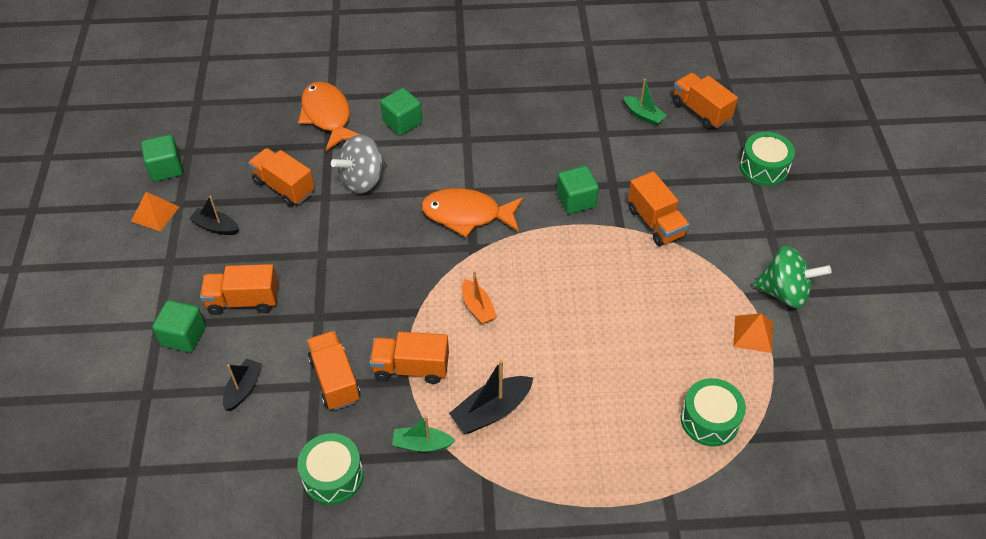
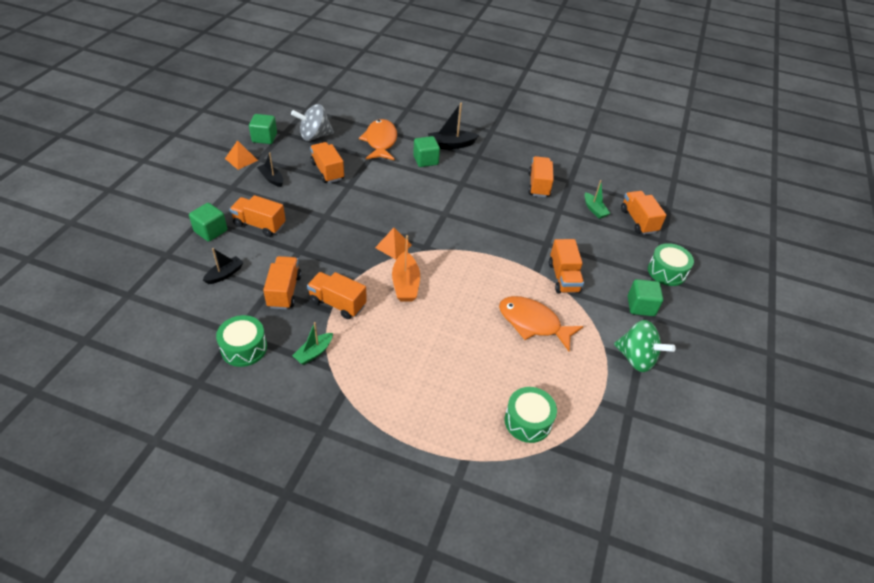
camera: 20 degrees right, 5 degrees down
(363, 180) = (379, 184): grey spinning top -> grey spinning top (314, 136)
(422, 444) = (314, 352): green boat -> green boat turned 75 degrees counterclockwise
(467, 215) = (434, 227): orange fish -> orange fish (533, 323)
(478, 307) = (405, 284): orange boat -> orange boat, size x1.52
(491, 411) = (374, 351): black boat -> black boat (451, 145)
(561, 106) = (538, 185): none -> orange truck
(576, 200) = (514, 244): green cube -> green cube (641, 306)
(753, 334) = (595, 377): orange pyramid -> orange pyramid (393, 246)

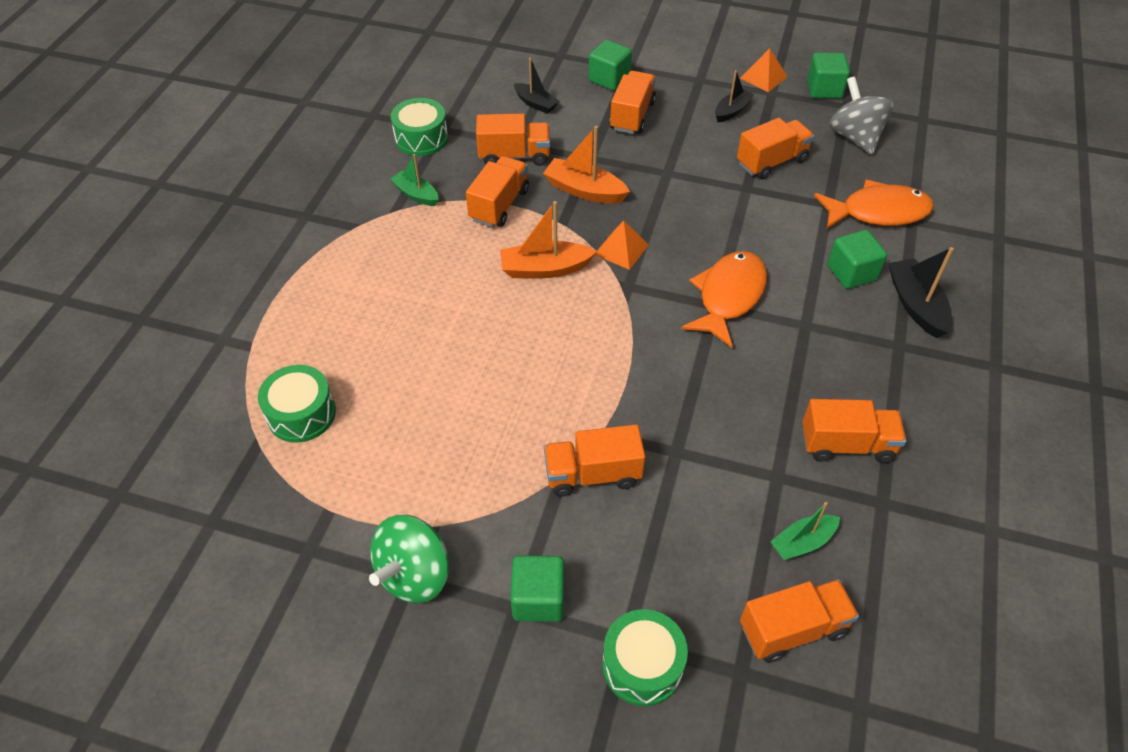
camera: 90 degrees right, 5 degrees up
(333, 257) = (584, 190): none -> orange boat
(533, 323) = (482, 425): orange fish -> orange fish (728, 297)

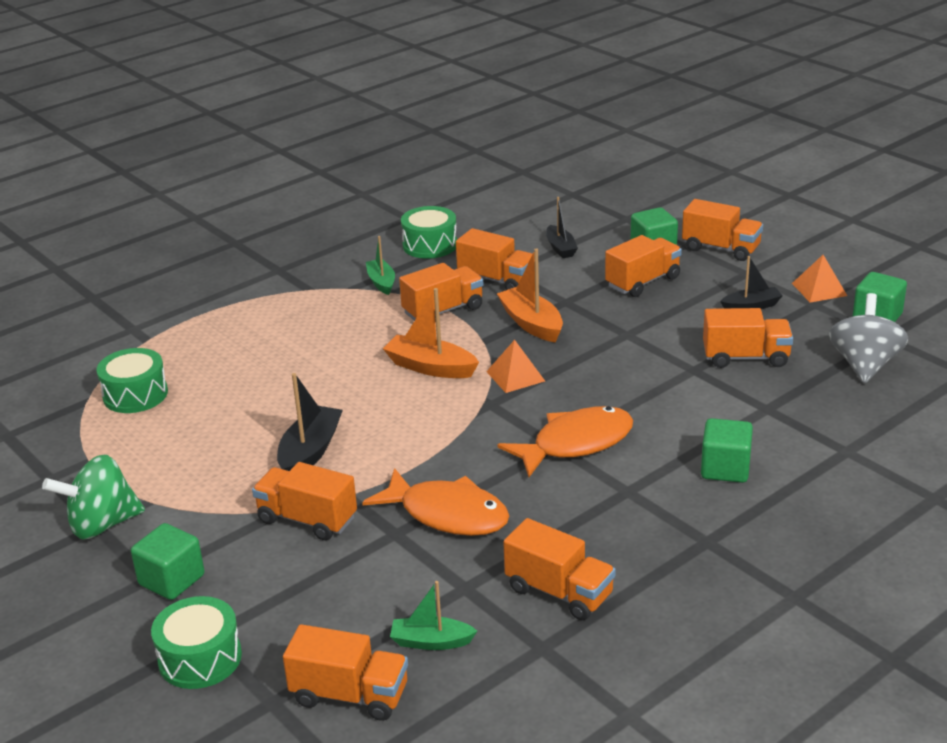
camera: 35 degrees right, 20 degrees down
(660, 62) = (721, 248): none -> orange truck
(878, 212) = (815, 432): orange fish -> orange fish (447, 514)
(916, 305) = (765, 517): black boat -> black boat (310, 452)

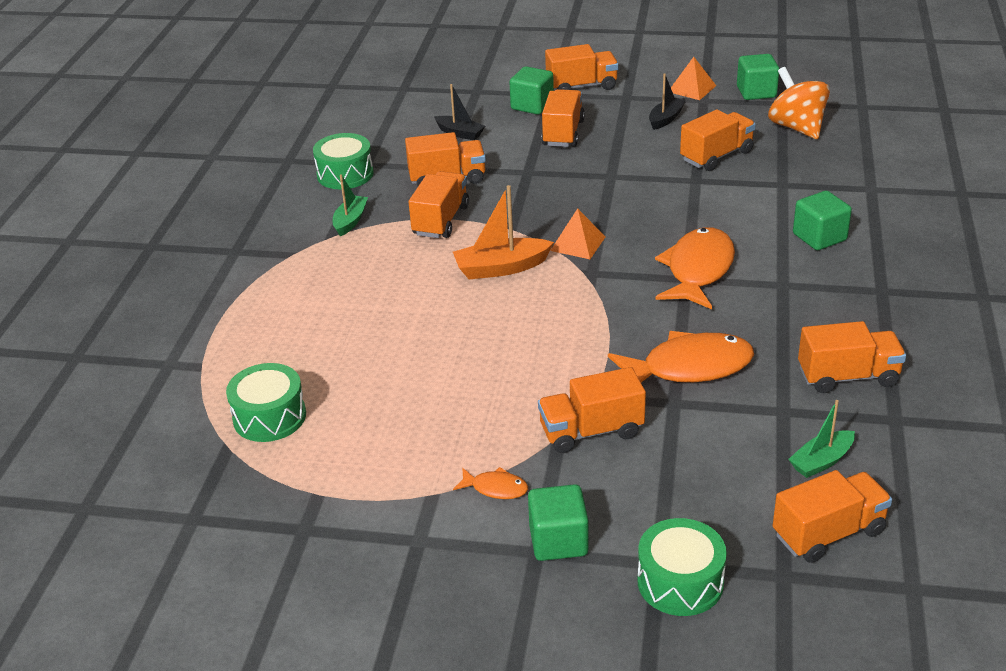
camera: 40 degrees left, 5 degrees up
(102, 525) = (422, 536): green spinning top -> none
(189, 521) = (495, 488): none -> orange fish
(310, 452) = (508, 380): black boat -> none
(381, 282) = (350, 221): green boat -> green boat turned 75 degrees clockwise
(531, 323) = (528, 199): orange boat -> none
(864, 365) = (796, 127): grey spinning top -> orange spinning top

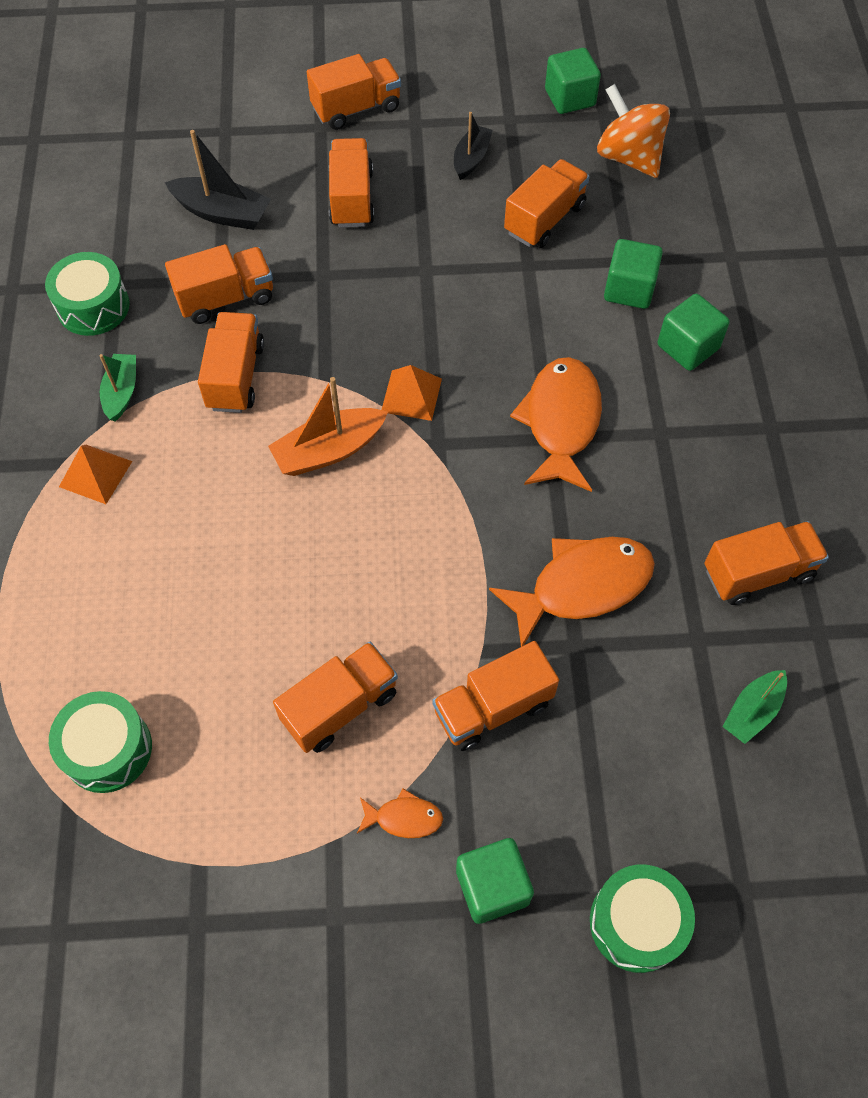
camera: 15 degrees left, 25 degrees up
(460, 133) = (222, 213): black boat -> black boat, size x1.52
(532, 105) = (302, 151): green cube -> green cube (629, 289)
(692, 88) = (491, 99): orange pyramid -> orange pyramid (95, 473)
(828, 533) = (778, 819): orange truck -> orange truck (340, 706)

